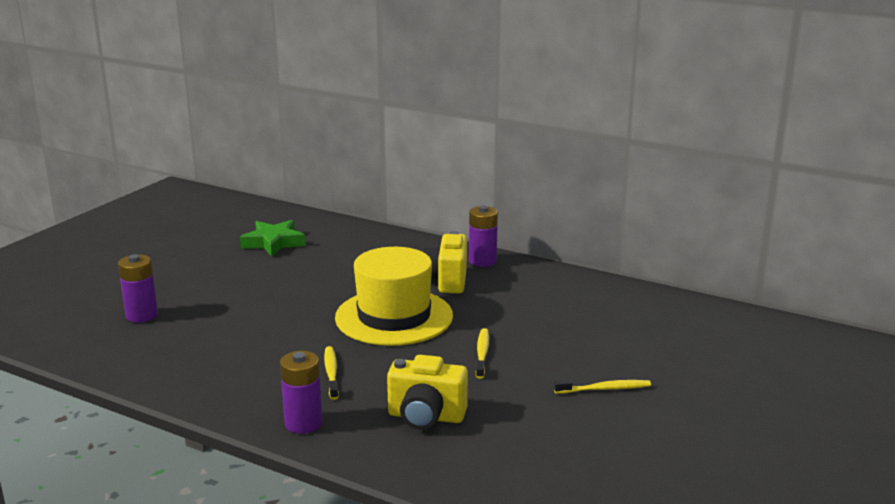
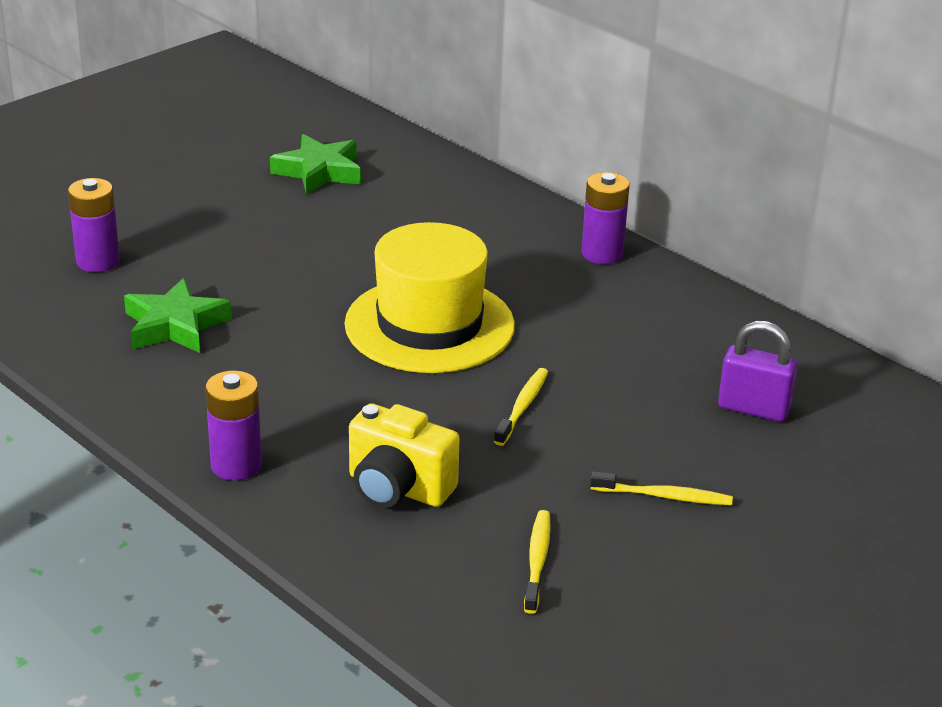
camera: 15 degrees right, 10 degrees up
(216, 345) = (175, 325): none -> green star
(331, 373) = (305, 397): yellow toothbrush -> yellow toothbrush (537, 561)
(446, 281) = (532, 278): yellow camera -> none
(628, 330) = (753, 408): none -> purple padlock

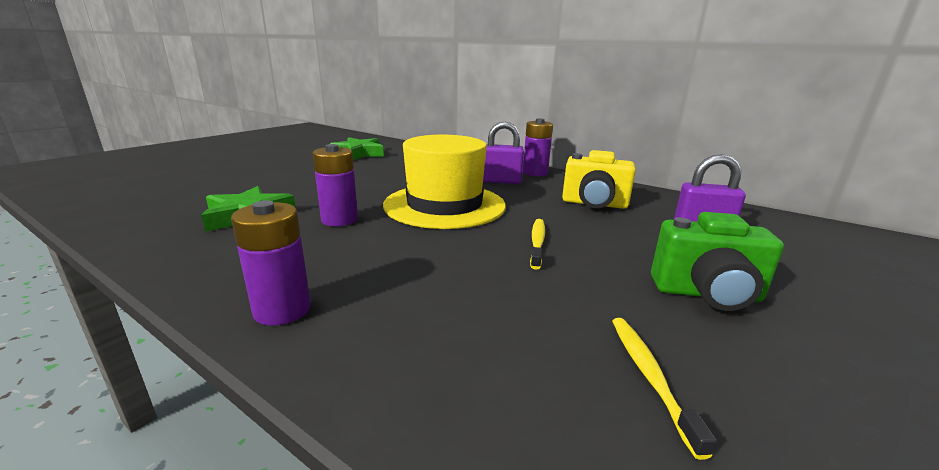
camera: 10 degrees left, 10 degrees down
(98, 261) = (200, 190): purple battery -> purple battery (339, 220)
(398, 489) = (458, 314): yellow camera -> yellow camera (594, 204)
(534, 274) = (501, 181): none -> purple padlock
(664, 496) = (707, 294): yellow toothbrush -> green camera

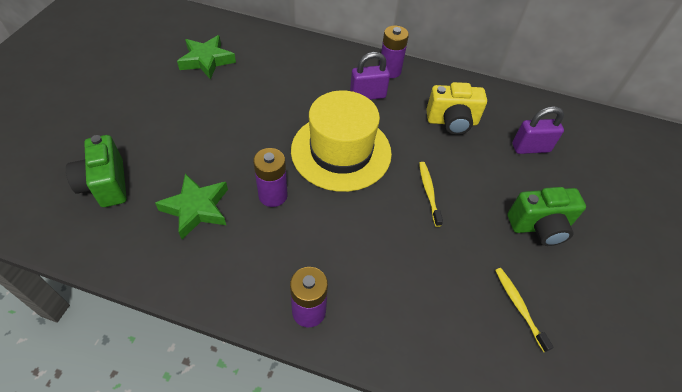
camera: 20 degrees left, 30 degrees up
(184, 194) = (106, 184): none -> green camera

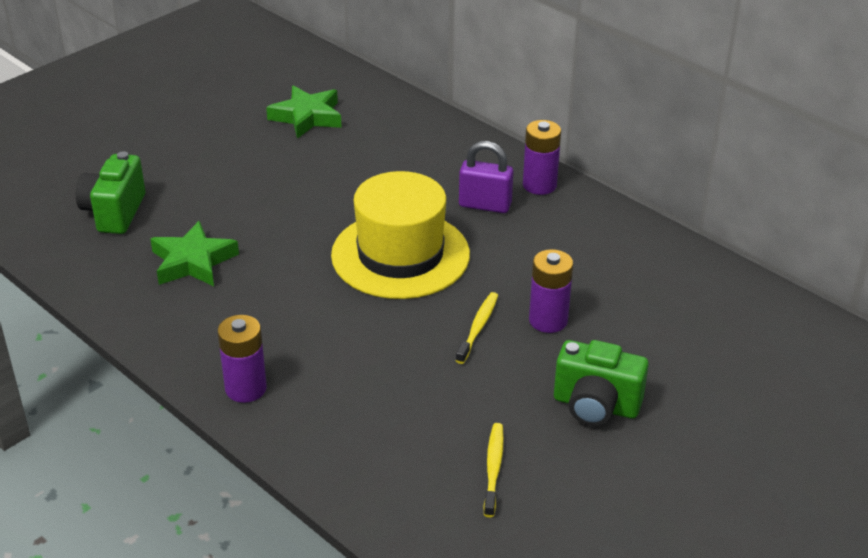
camera: 30 degrees right, 15 degrees down
(273, 195) = (285, 274): purple battery -> purple battery (548, 320)
(452, 122) = (577, 264): yellow camera -> none
(530, 148) = (666, 323): purple padlock -> none

